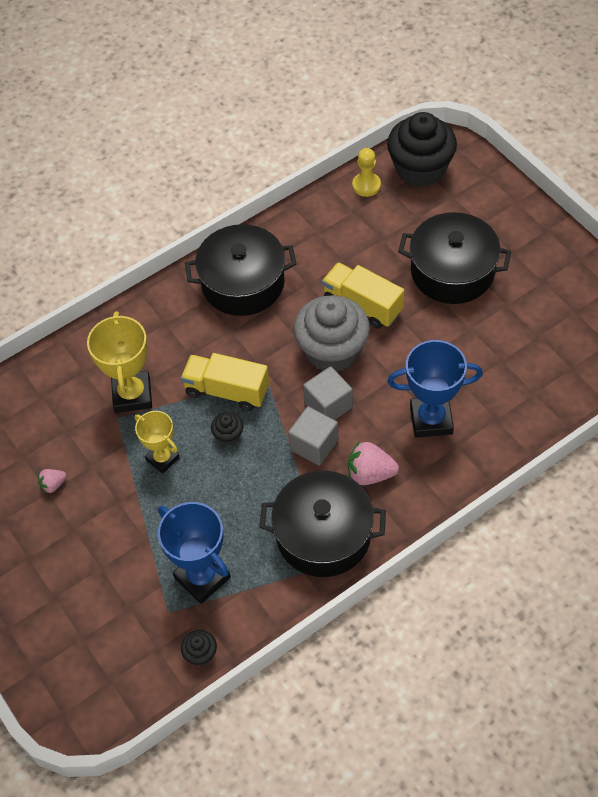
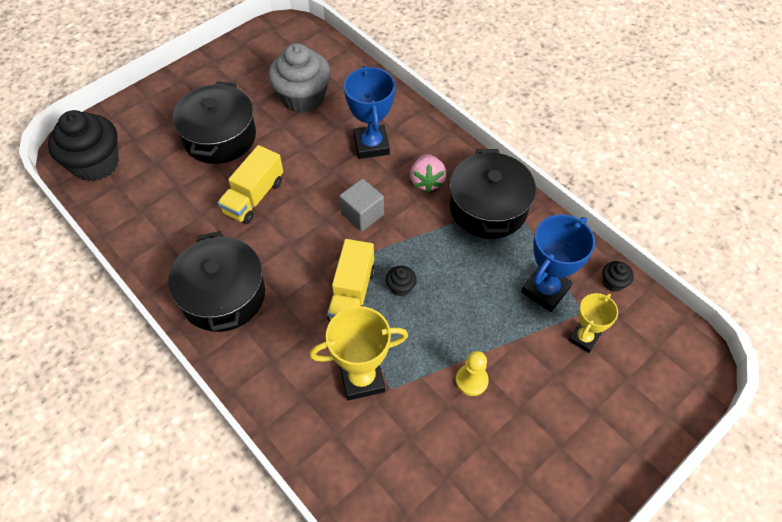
camera: 100 degrees left, 0 degrees up
(53, 485) = (475, 438): pink strawberry -> none
(162, 459) = (432, 339): yellow trophy -> yellow trophy (583, 338)
(314, 445) = (403, 221): grey cube -> none
(332, 350) = (304, 216): grey cupcake -> grey cupcake (303, 97)
(366, 185) = (109, 203): yellow pawn -> yellow pawn (471, 380)

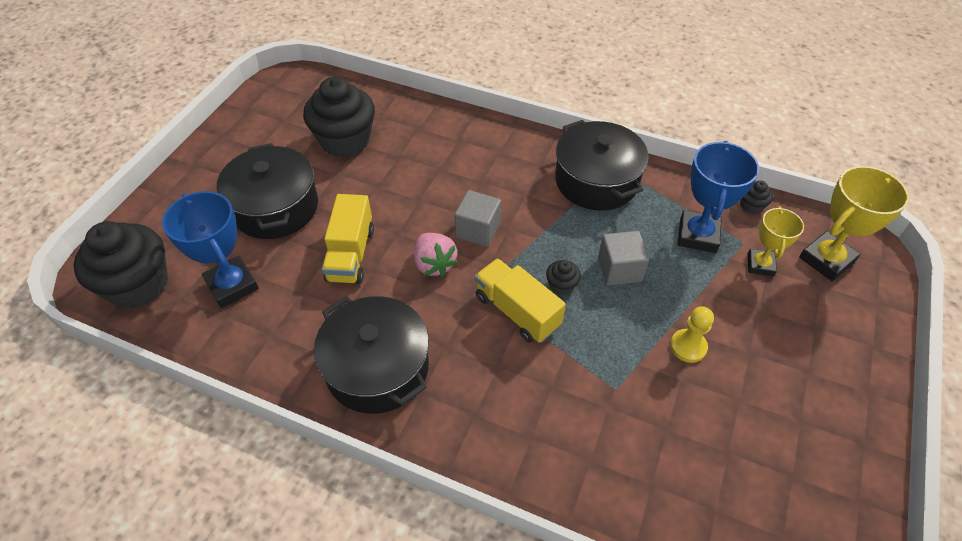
camera: 25 degrees left, 5 degrees down
(303, 97) = (345, 140): grey cupcake -> black cupcake
(352, 294) = (517, 311): yellow truck -> yellow truck turned 150 degrees clockwise
(362, 379) = (581, 391): yellow trophy -> yellow trophy (826, 260)
(371, 145) = (445, 162): blue trophy -> blue trophy (232, 285)
(427, 181) = (522, 177): pink strawberry -> pink strawberry (434, 264)
(457, 293) = (619, 269): none -> grey cube

